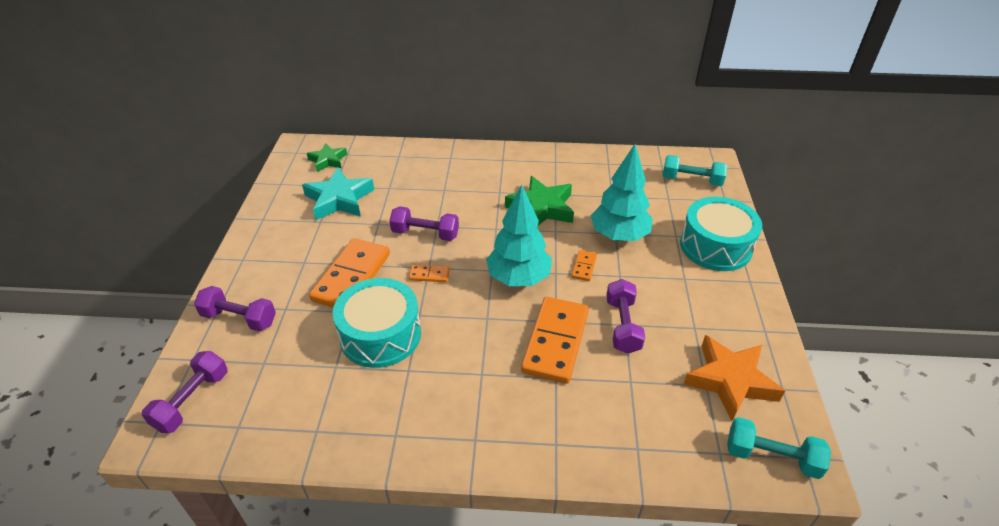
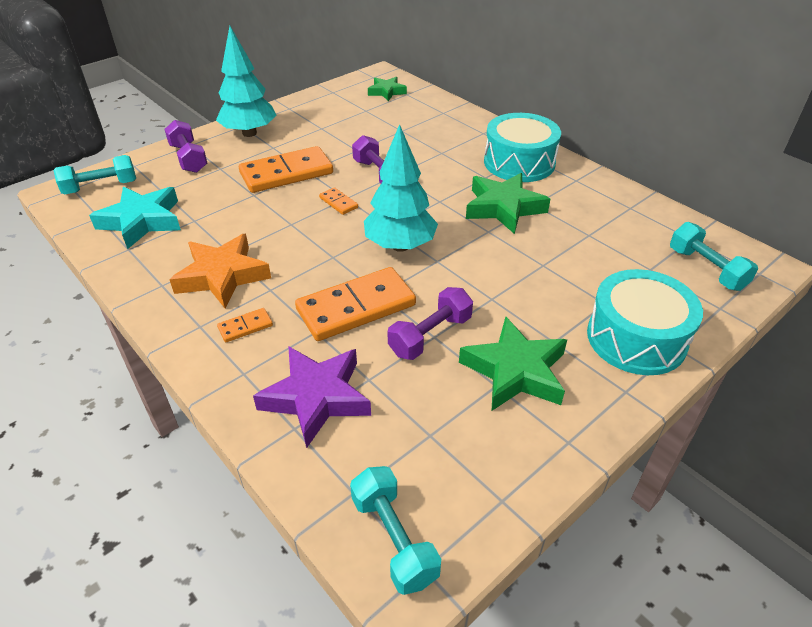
camera: 45 degrees right, 0 degrees up
(192, 401) = (101, 187): purple dumbbell -> turquoise dumbbell
(339, 199) = (355, 120): turquoise star -> turquoise star (142, 221)
(380, 335) = (247, 220): turquoise drum -> turquoise drum (519, 162)
(584, 267) = (469, 272): orange domino -> orange domino (245, 327)
(619, 236) = (543, 269): turquoise tree -> turquoise tree (249, 133)
(621, 419) = (316, 398): none -> purple star
(691, 311) = (515, 371): none -> green star
(730, 381) = (459, 450): orange star -> orange star (222, 276)

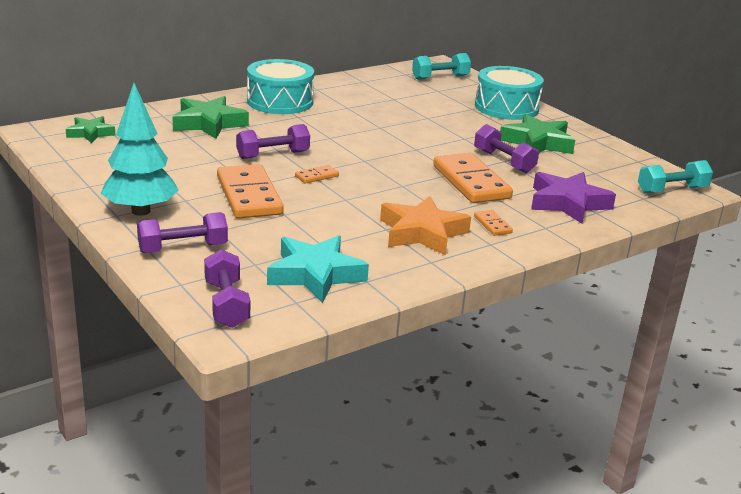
camera: 85 degrees left, 15 degrees down
(101, 187) = (226, 304): turquoise dumbbell -> purple dumbbell
(400, 246) = (393, 159): turquoise tree -> none
(503, 208) = (349, 117): green star -> green star (209, 123)

